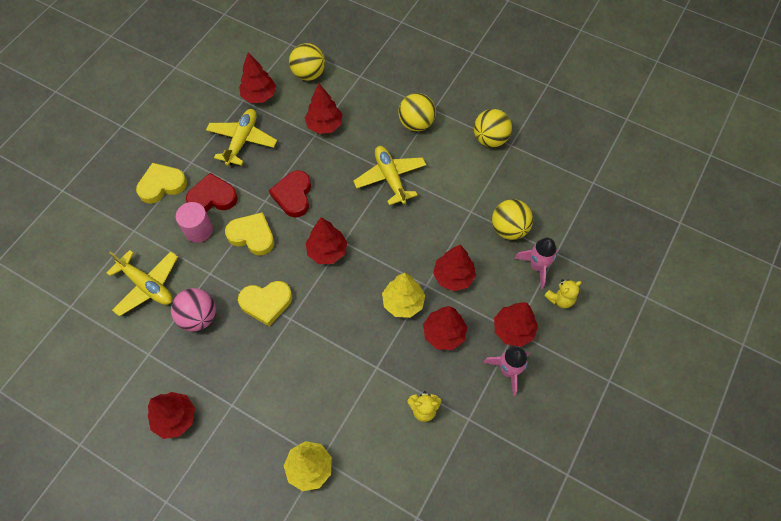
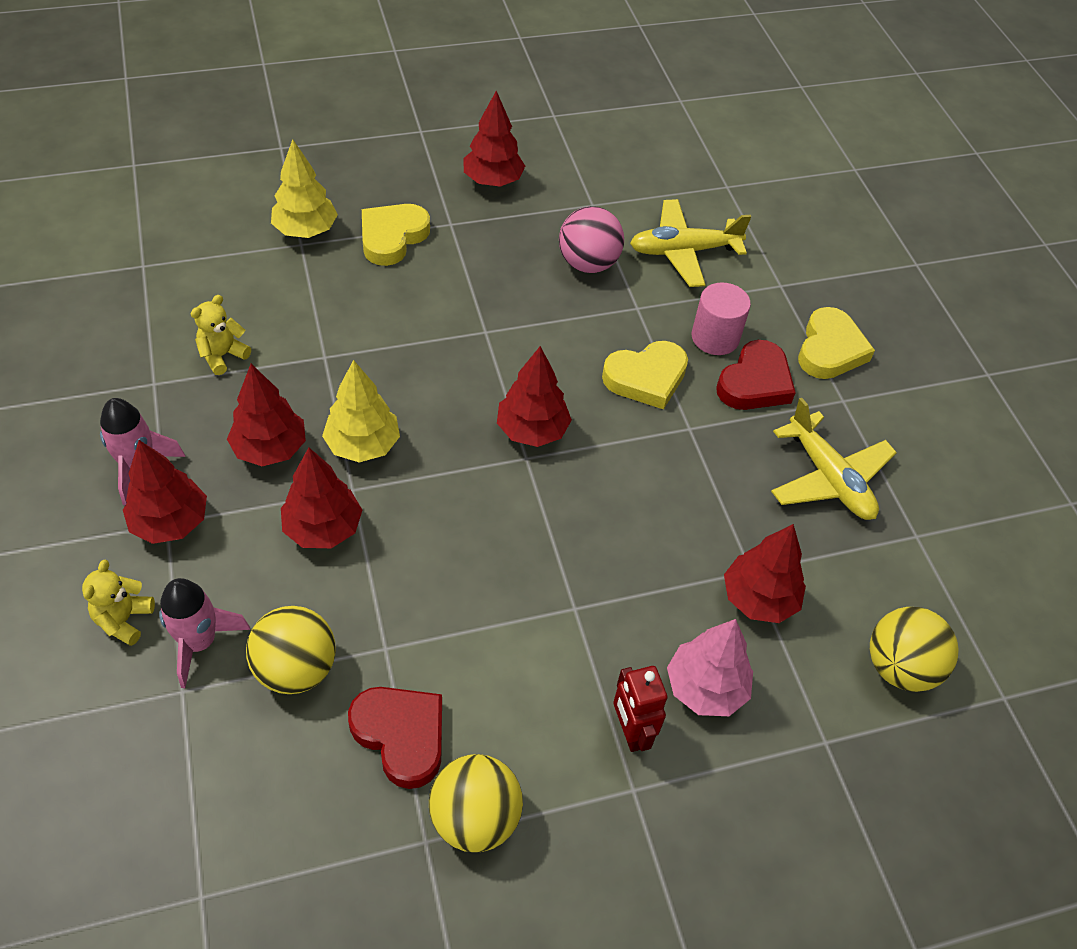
camera: 130 degrees right, 10 degrees down
(259, 96) = (907, 562): red tree -> none
(266, 303) = (533, 326): yellow heart -> yellow heart (392, 237)
(293, 195) = (663, 462): red heart -> red heart (401, 735)
(377, 116) = (705, 688): none -> pink tree
(390, 178) = (564, 598): yellow plane -> none
(416, 123) = (630, 732): yellow ball -> red robot

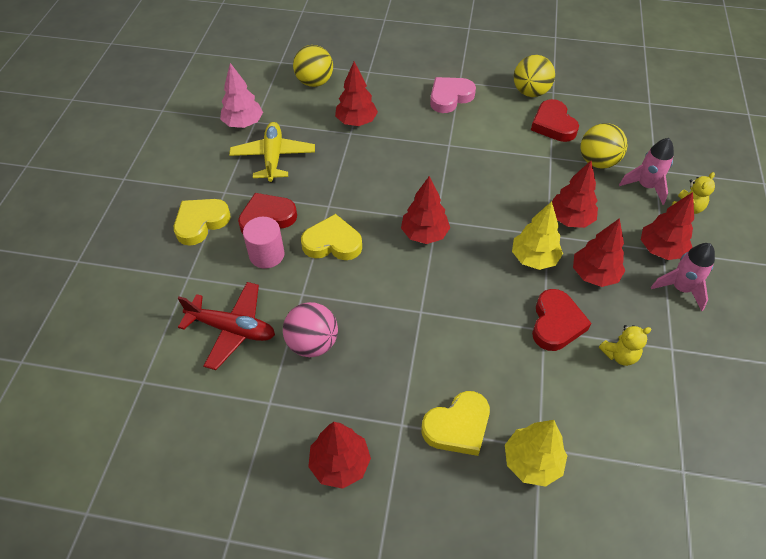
camera: 150 degrees left, 0 degrees up
(310, 368) = (556, 323): none -> red heart
(630, 732) = (450, 97): red robot -> pink heart
(683, 251) = (232, 329): yellow plane -> red plane
(705, 688) = (406, 100): pink tree -> pink tree (243, 123)

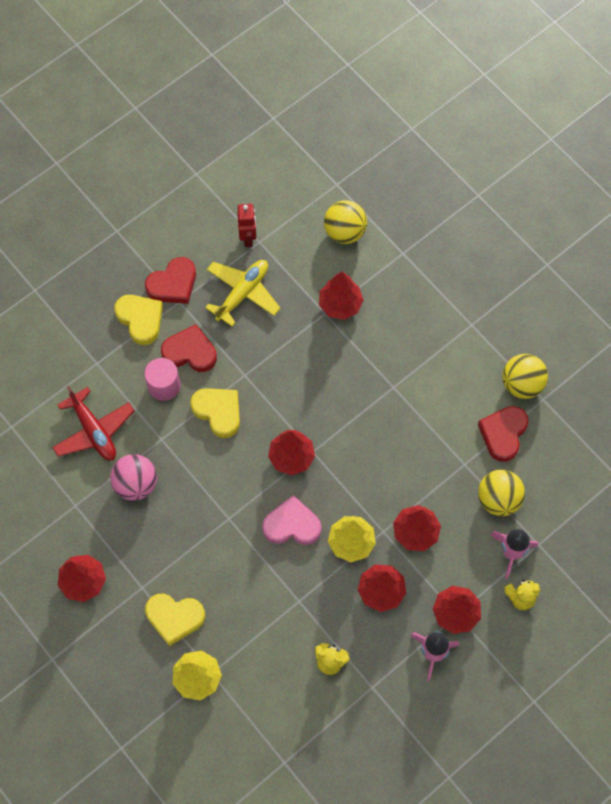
camera: 40 degrees right, 15 degrees up
(201, 223) = (140, 319): yellow heart -> yellow heart turned 60 degrees clockwise
(243, 123) = (248, 238): pink tree -> red robot
(450, 97) = (445, 336): pink heart -> pink heart (292, 525)
(556, 323) = (312, 603): red heart -> red heart (173, 284)

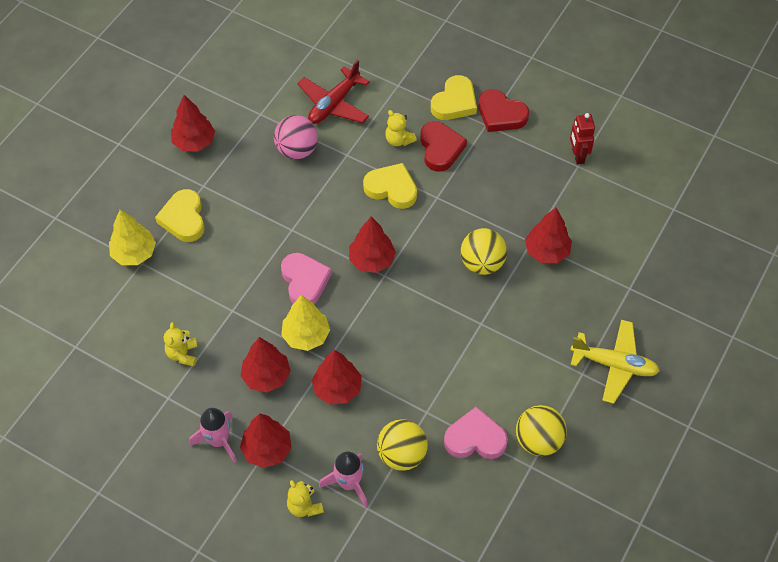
camera: 70 degrees right, 10 degrees down
(164, 386) = (399, 140): pink cylinder -> yellow teddy bear
(218, 412) = (391, 188): yellow heart -> yellow heart turned 90 degrees counterclockwise
(242, 293) = (518, 169): yellow plane -> yellow plane (614, 365)
(248, 238) = (577, 156): red robot -> red robot turned 105 degrees clockwise
(344, 232) = (626, 231): yellow ball -> yellow ball (482, 263)
(503, 434) = (475, 438): red heart -> pink heart

